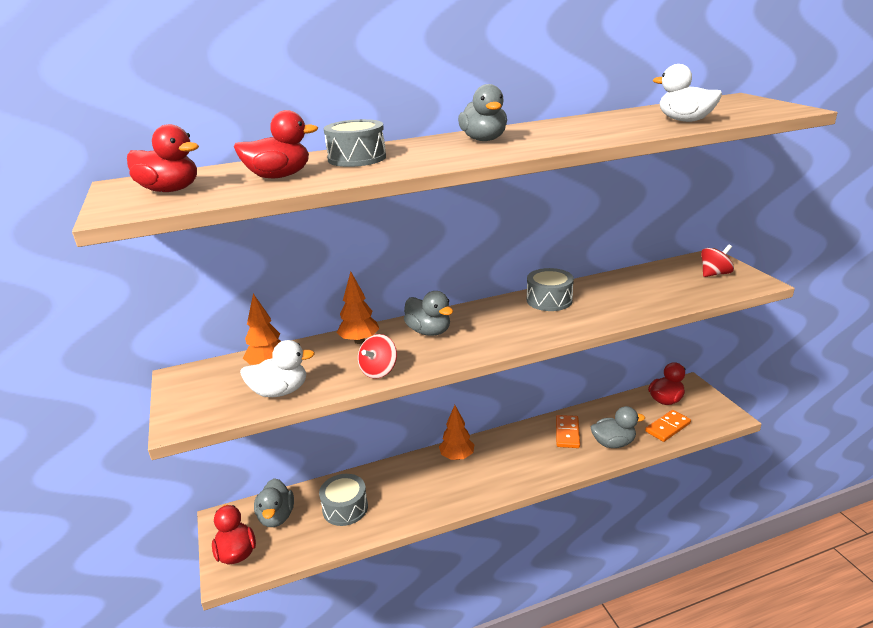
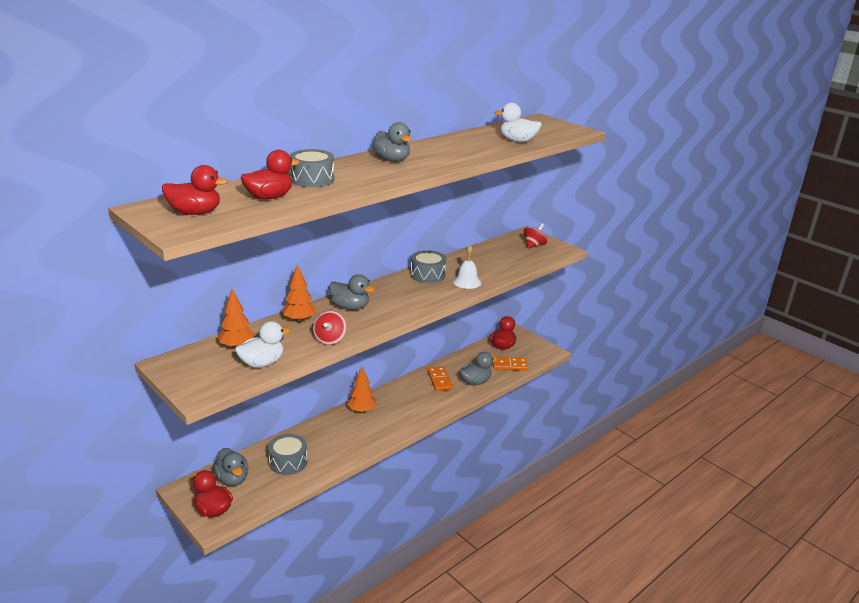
camera: 25 degrees left, 0 degrees up
(597, 314) = (467, 282): none -> white bell
(667, 427) = (509, 365): orange domino -> orange domino turned 60 degrees clockwise

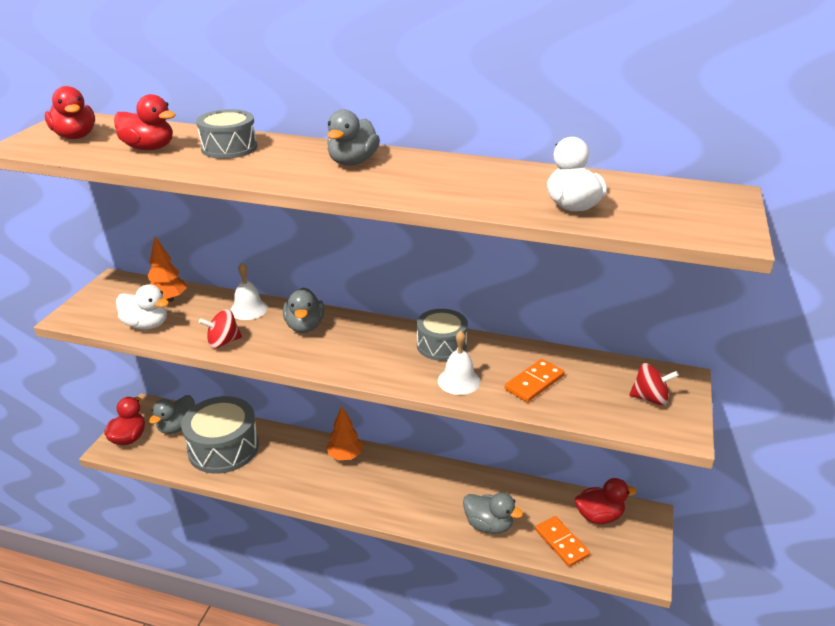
camera: 60 degrees right, 5 degrees up
(288, 462) = (223, 448): grey drum -> grey drum, size x1.66
(299, 320) = (248, 309): orange tree -> white bell
(439, 380) = (459, 491): orange domino -> orange domino (534, 383)

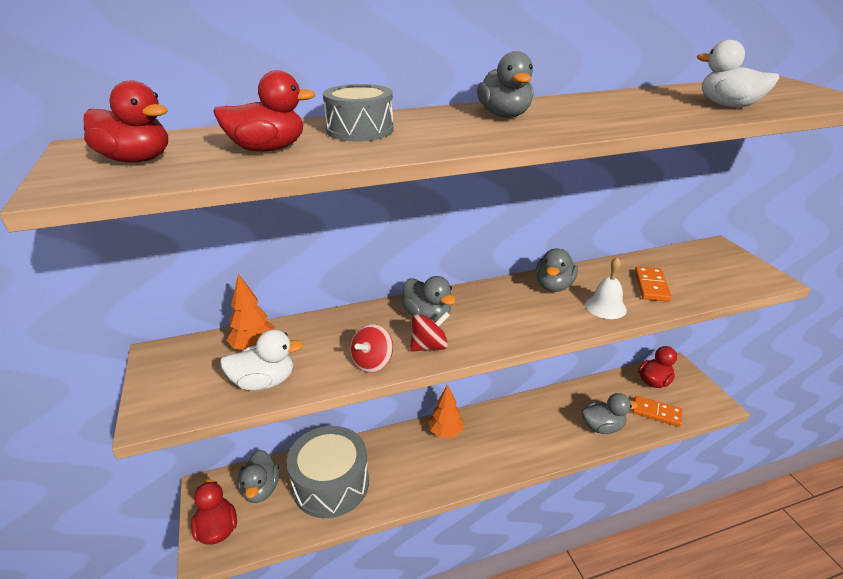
camera: 35 degrees left, 0 degrees up
(248, 309) = (353, 323): white bell -> none
(441, 345) = (553, 286): grey drum -> grey duck
(650, 398) = (724, 266): red spinning top -> red spinning top (429, 346)

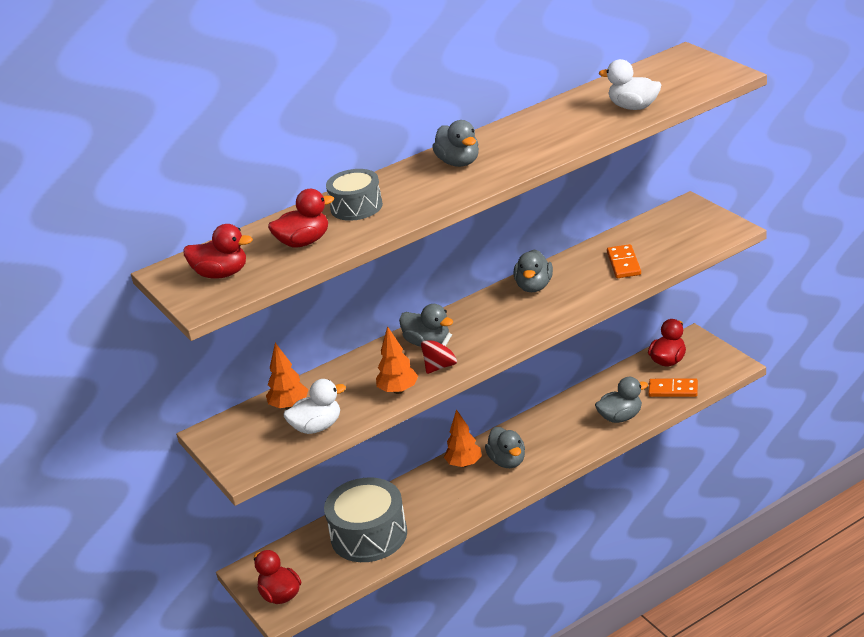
camera: 10 degrees left, 0 degrees up
(261, 489) = (302, 557): grey duck -> grey duck (507, 461)
(372, 362) = (398, 390): red spinning top -> orange tree
(605, 307) = (584, 294): white bell -> none

